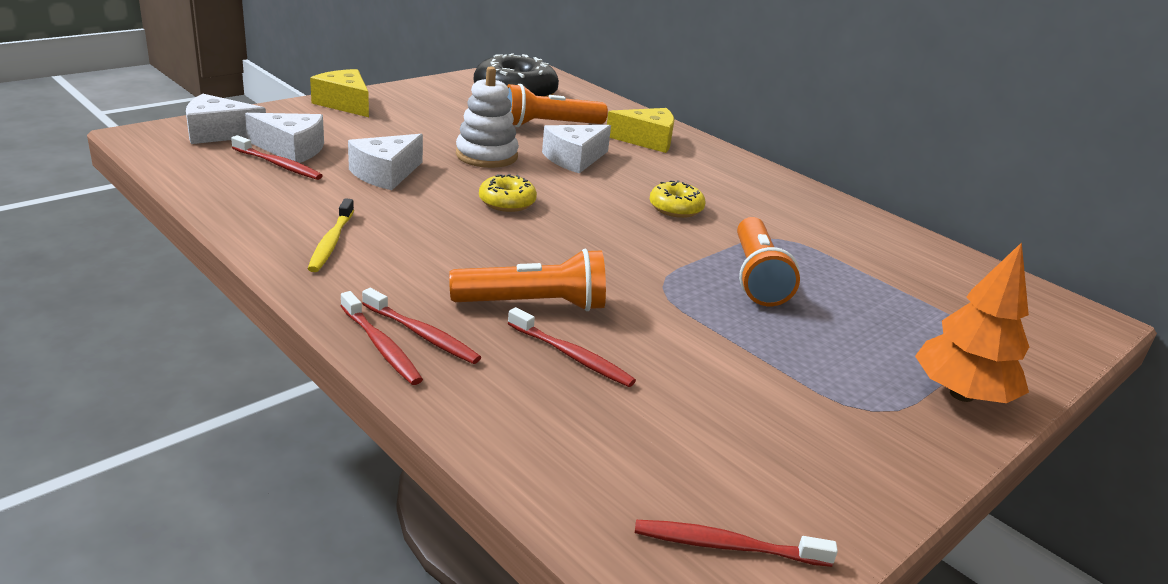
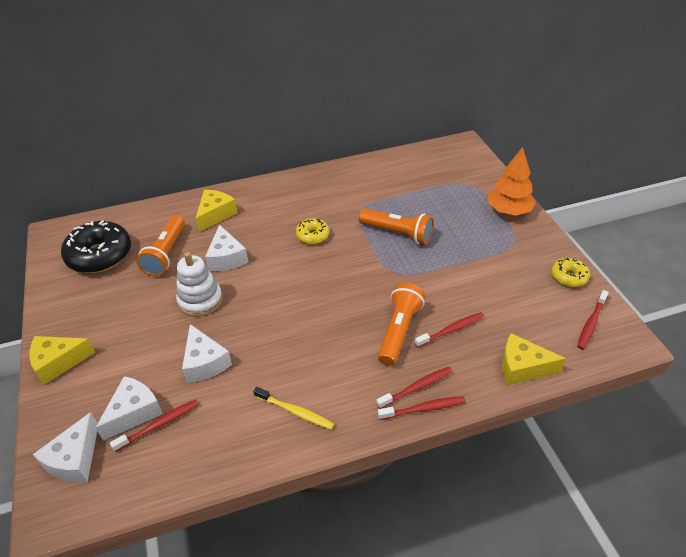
camera: 60 degrees left, 15 degrees up
(507, 202) = (275, 309): yellow donut -> yellow donut (568, 277)
(532, 449) = (522, 367): none -> yellow cheese

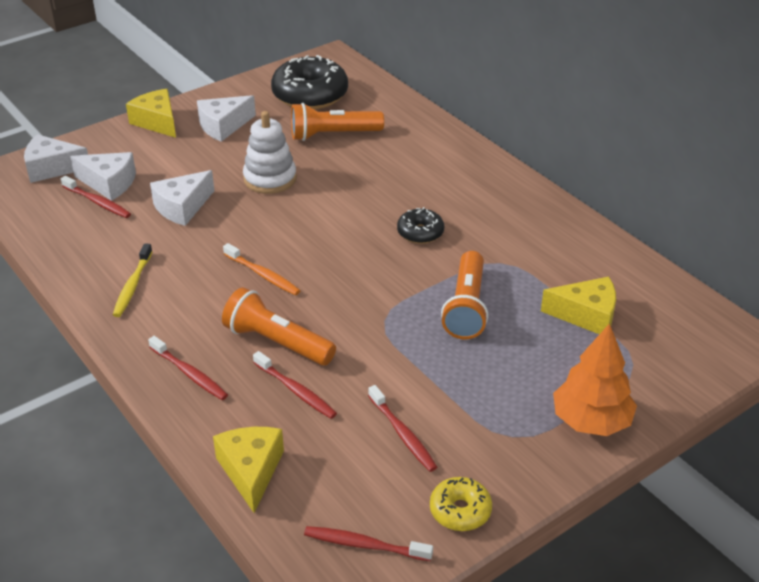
camera: 70 degrees right, 5 degrees down
(215, 215) = (418, 148): yellow cheese -> yellow cheese (586, 315)
(226, 258) = (346, 177): white cheese -> white cheese (223, 126)
(312, 236) = (420, 233): yellow donut -> black donut
(320, 326) = (263, 275): none -> orange toothbrush
(399, 331) = (277, 342): orange flashlight -> orange flashlight turned 150 degrees counterclockwise
(423, 409) = (159, 385): red toothbrush -> red toothbrush (402, 434)

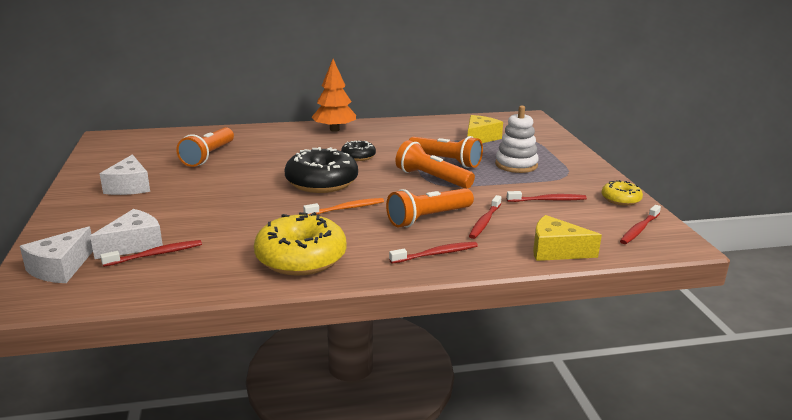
camera: 65 degrees left, 15 degrees down
(132, 286) = (301, 258): yellow toothbrush -> yellow donut
(157, 122) = (73, 209): yellow cheese -> none
(182, 207) = (219, 221): white cheese -> none
(270, 179) = (230, 185): white stacking toy -> white stacking toy (516, 165)
(296, 391) = (484, 222): red toothbrush -> red toothbrush turned 135 degrees clockwise
(310, 95) = (143, 152): black donut -> black donut (322, 182)
(396, 312) = (432, 178): none -> orange flashlight
(591, 421) = (566, 156): orange tree -> orange tree (334, 129)

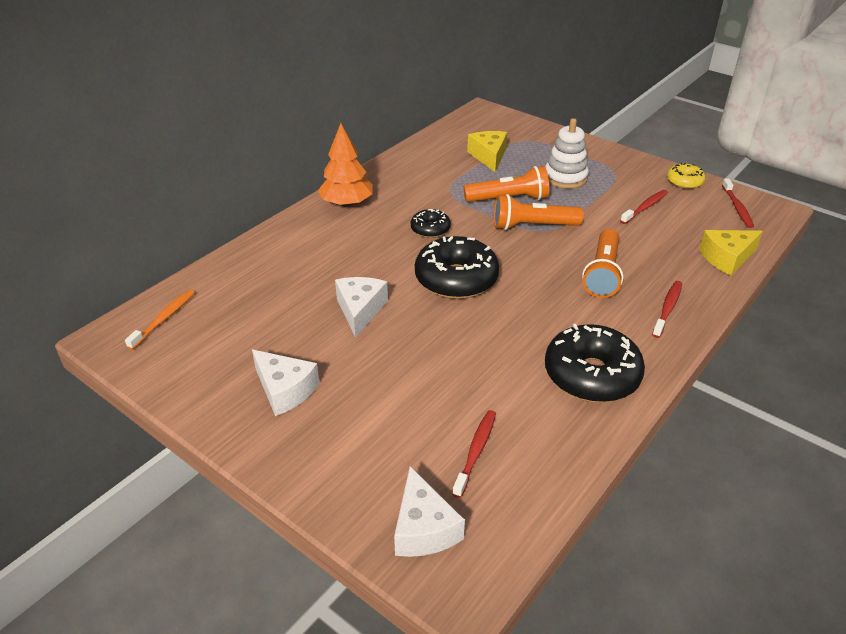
camera: 40 degrees left, 15 degrees up
(134, 245) = (435, 455): white cheese -> white cheese (360, 310)
(208, 156) = (287, 303): orange flashlight -> none
(301, 258) = (591, 375): yellow donut -> black donut
(346, 208) = (529, 299): orange toothbrush -> orange toothbrush (164, 319)
(484, 222) = (643, 255): red toothbrush -> none

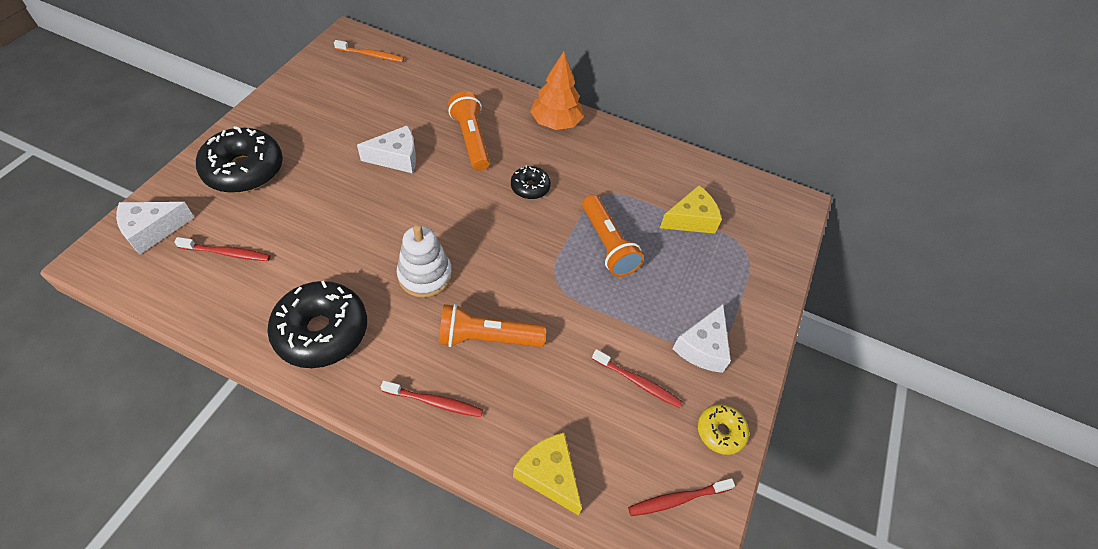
camera: 70 degrees right, 15 degrees up
(285, 390) = (296, 132): white cheese -> white cheese (702, 347)
(456, 279) = (453, 216): black donut -> black donut (244, 170)
(533, 226) = (561, 270): orange flashlight -> orange flashlight (471, 140)
(565, 177) = (675, 295): white stacking toy -> white stacking toy (425, 275)

